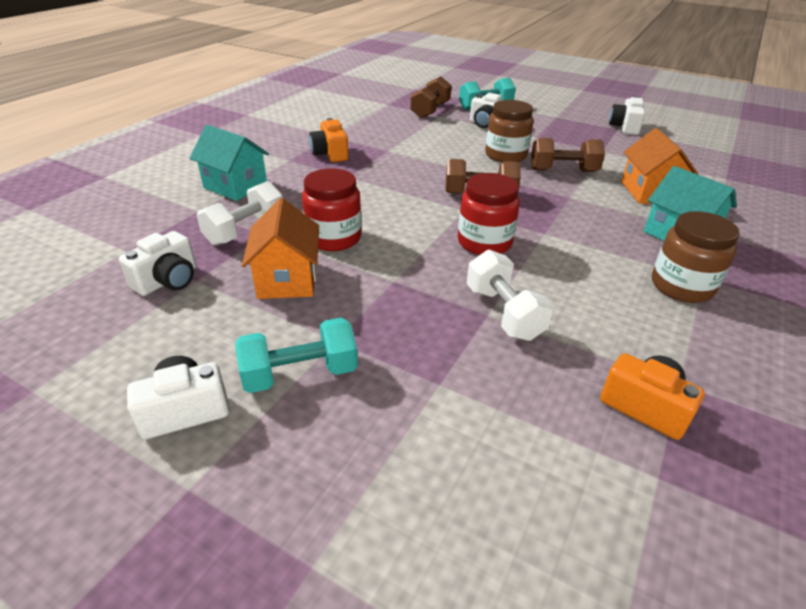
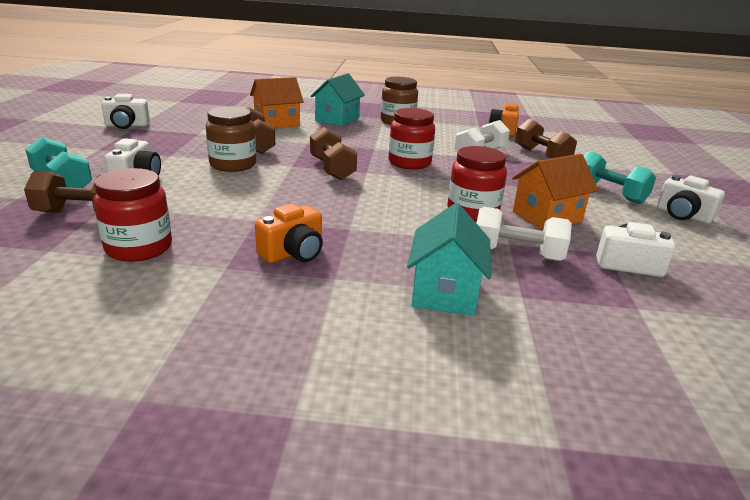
camera: 115 degrees left, 10 degrees down
(373, 120) = (139, 248): none -> red jar
(482, 386) = (541, 155): none -> brown dumbbell

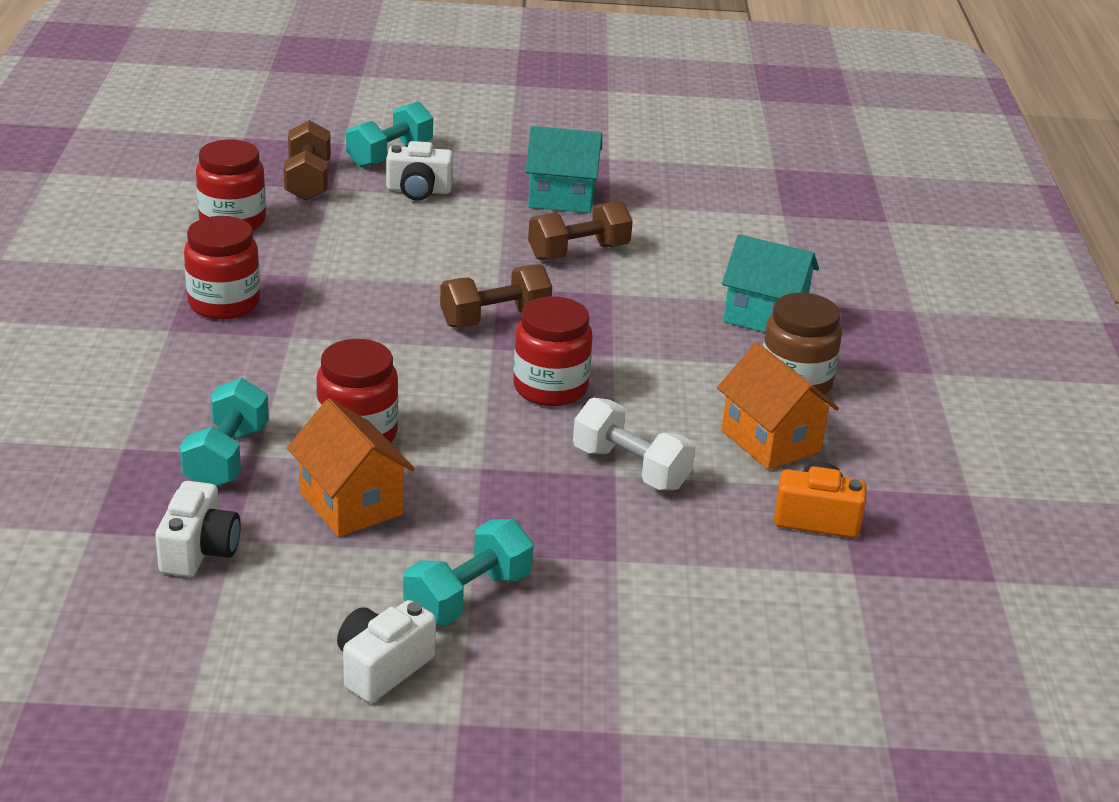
camera: 85 degrees right, 5 degrees up
(127, 125) = (617, 152): white camera -> none
(233, 165) = (484, 244): brown jar -> none
(277, 123) = (703, 261): orange house -> orange house (771, 441)
(293, 253) = (224, 303): orange camera -> red jar
(444, 292) = (136, 396): turquoise house -> turquoise house (561, 198)
(516, 254) = (227, 457): white dumbbell -> turquoise dumbbell
(541, 155) = (659, 548): brown dumbbell -> none

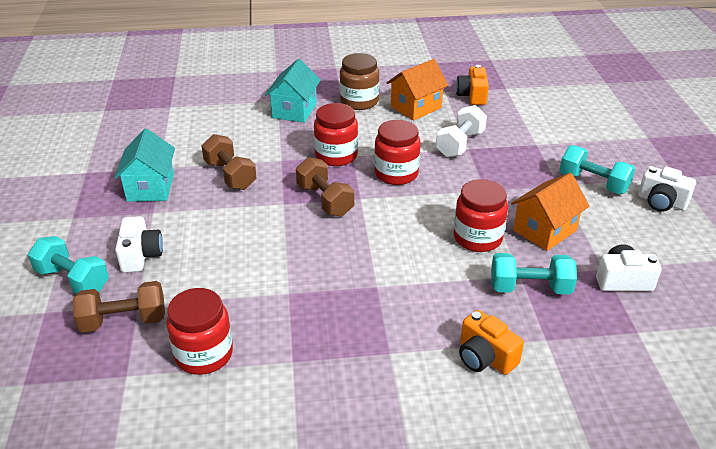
camera: 95 degrees left, 5 degrees up
(122, 394) = (485, 357): none -> orange camera
(224, 303) = (342, 330): red jar -> red jar (336, 155)

